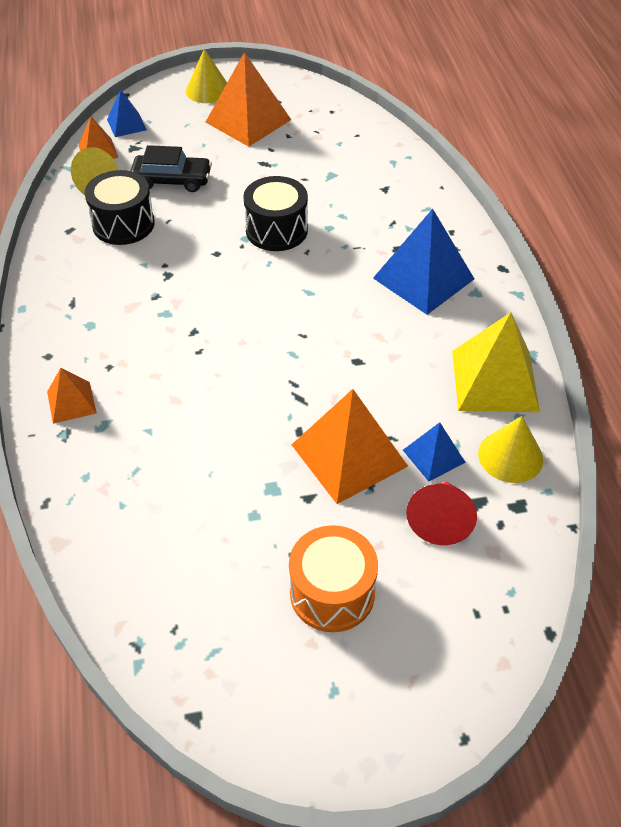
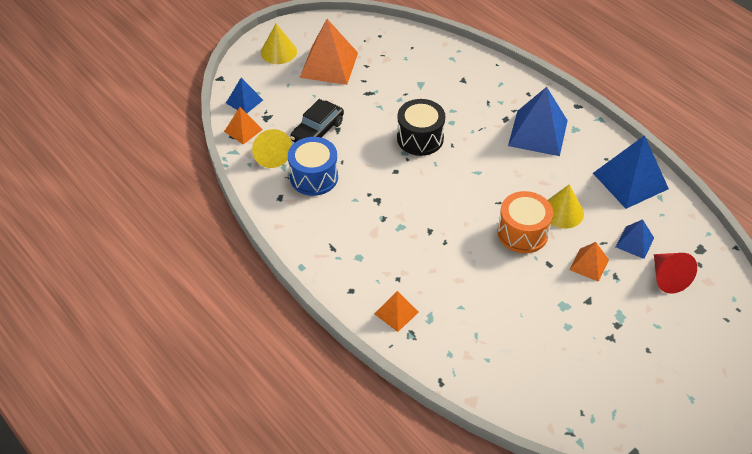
camera: 30 degrees left, 0 degrees up
(123, 224) = (314, 177): black drum -> blue drum
(172, 180) = (317, 131): black car -> black car turned 150 degrees clockwise
(332, 593) = (647, 347): orange drum -> orange drum (522, 233)
(349, 455) = (589, 264): orange pyramid -> orange pyramid, size x0.53
(495, 380) = (630, 181): yellow pyramid -> blue pyramid
(510, 456) = (674, 222): yellow cone -> yellow cone (562, 212)

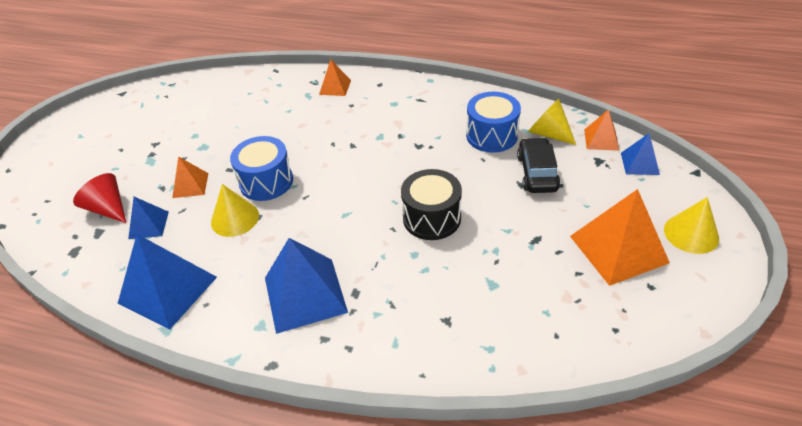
camera: 150 degrees right, 5 degrees down
(522, 233) = (266, 181): orange drum -> blue drum

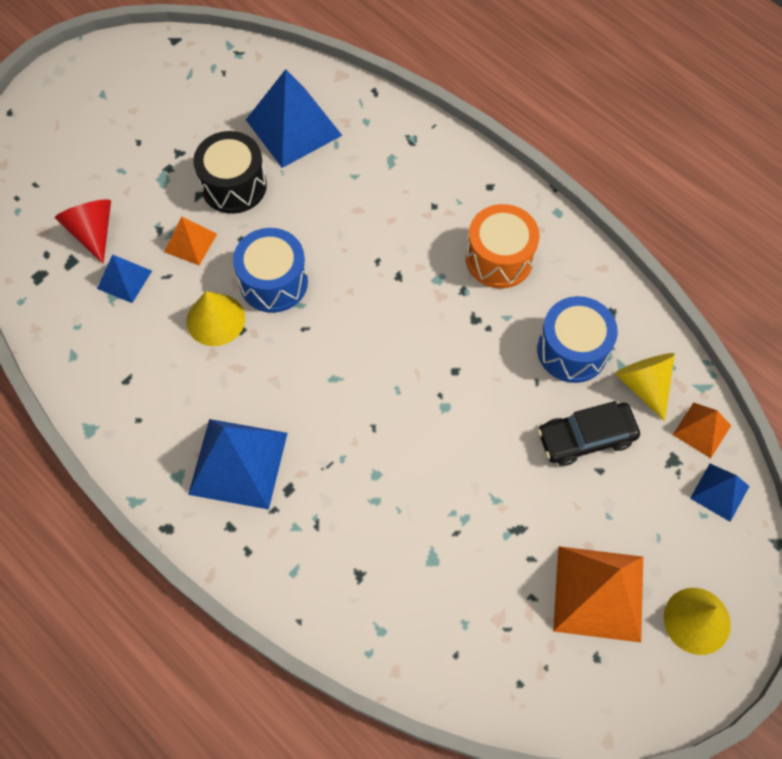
camera: 25 degrees right, 20 degrees up
(167, 290) = (109, 380): blue pyramid -> blue pyramid (293, 127)
(335, 87) = (431, 163): orange pyramid -> none
(411, 112) = (499, 258): none -> orange drum
(432, 218) = (424, 436): black drum -> black drum (234, 185)
(537, 173) = (586, 438): black car -> black car turned 135 degrees counterclockwise

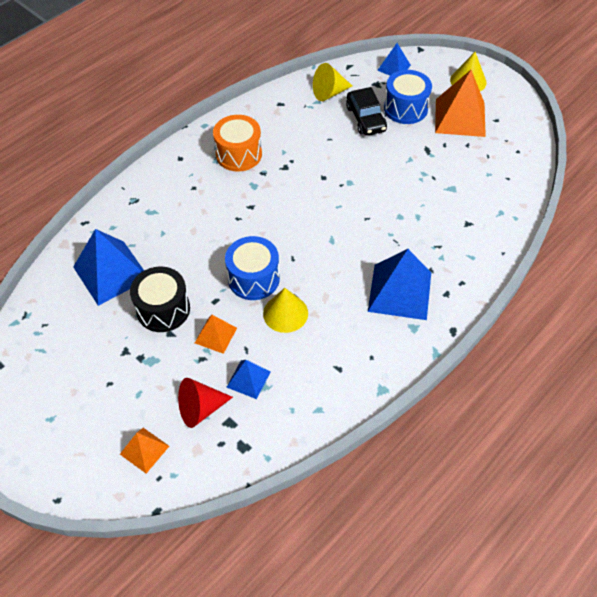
camera: 90 degrees left, 10 degrees down
(572, 350) = (307, 122): blue drum -> blue drum (405, 108)
(701, 430) = (357, 72): orange pyramid -> orange pyramid (144, 450)

